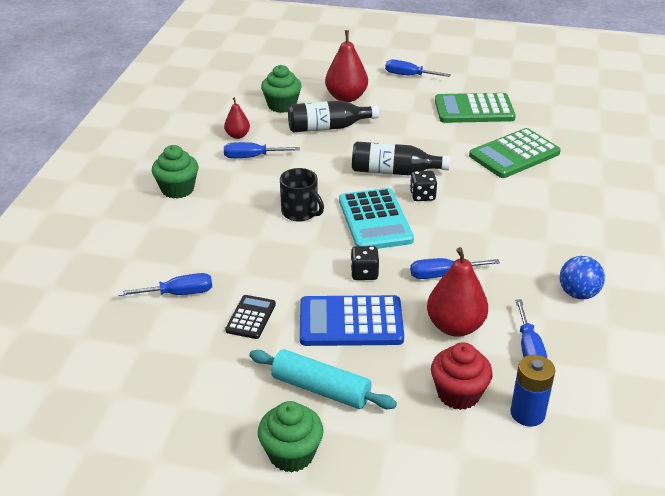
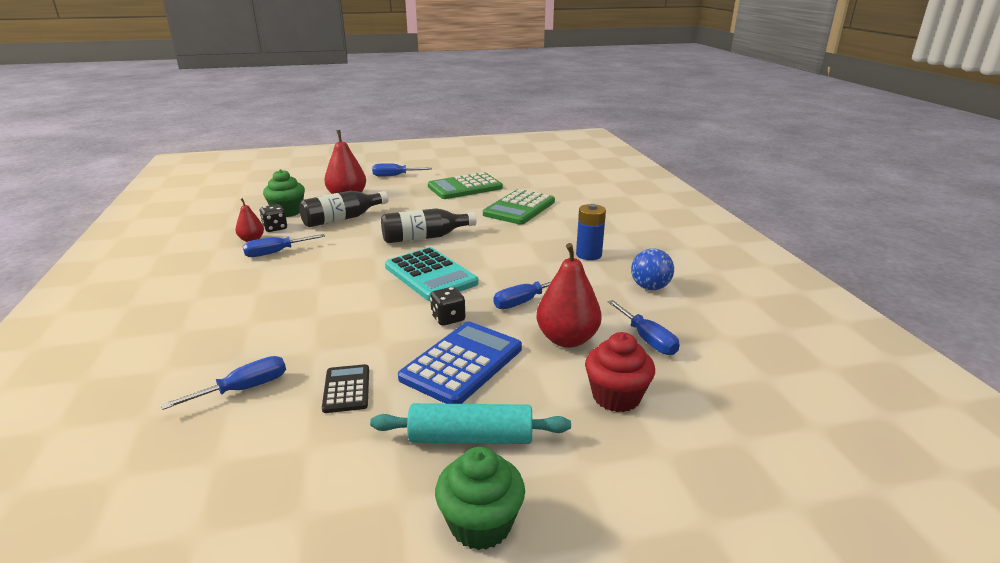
camera: 25 degrees left, 10 degrees down
(177, 189) = (201, 294): green cupcake -> none
(300, 212) = (351, 284): black mug -> none
(351, 322) = (462, 363): blue calculator -> blue calculator turned 150 degrees clockwise
(422, 196) = (462, 249): black dice -> black dice (275, 228)
(527, 413) = (693, 394): blue battery -> blue battery (588, 255)

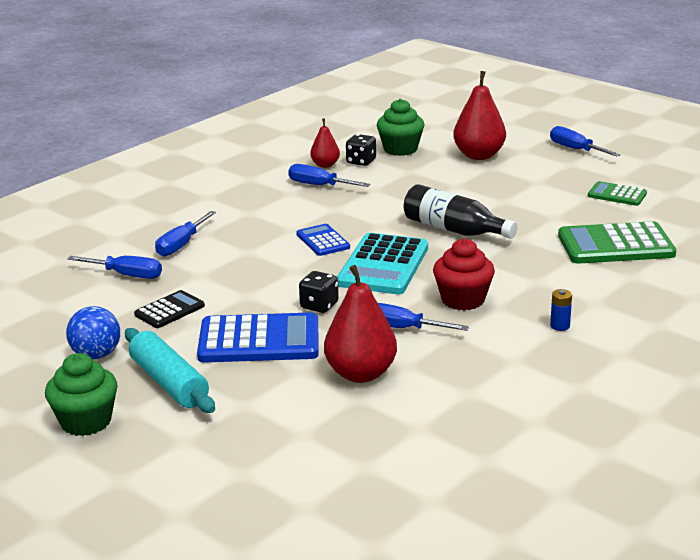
camera: 55 degrees right, 0 degrees up
(342, 219) = (427, 177): black bottle -> none
(357, 281) = (323, 241): none -> blue calculator
(465, 187) = (617, 195): green calculator -> green calculator, size x0.54
(588, 255) = (560, 326): blue battery -> blue battery, size x0.55
(616, 397) = (297, 428): red cupcake -> red cupcake (463, 300)
(647, 339) = (417, 415): blue screwdriver -> blue screwdriver (181, 245)
(650, 287) = (535, 385): blue ball -> blue ball (96, 355)

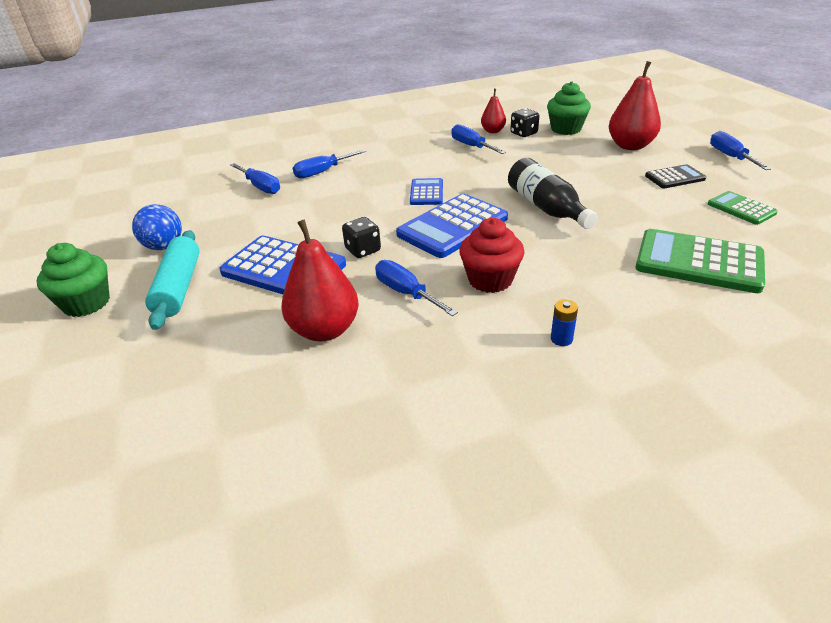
camera: 30 degrees right, 10 degrees up
(169, 310) = (253, 223): black calculator -> black calculator (675, 177)
(383, 265) = (452, 226): turquoise calculator -> blue calculator

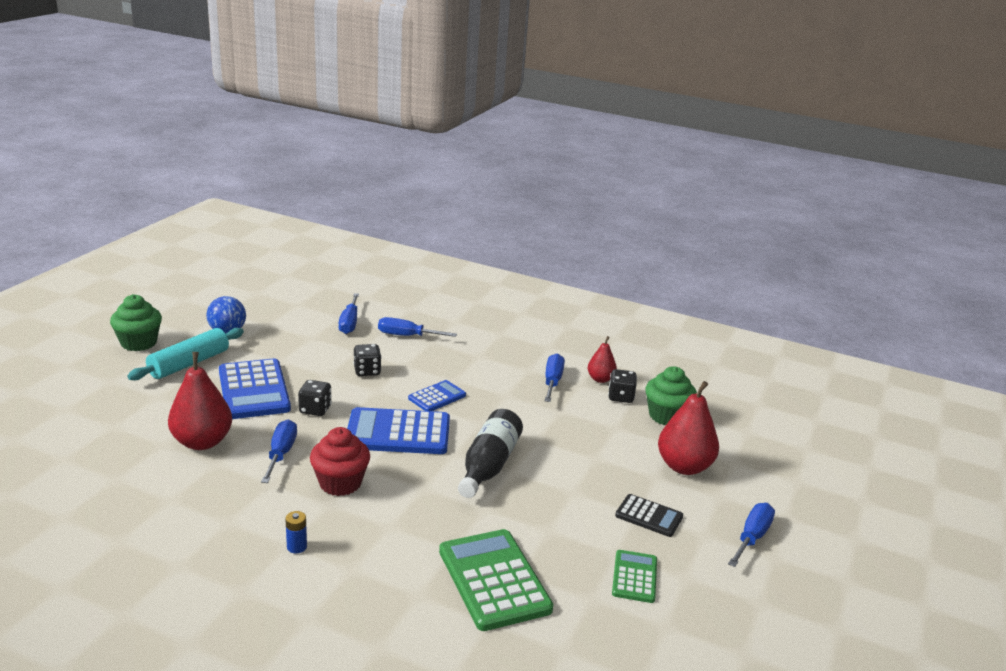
camera: 40 degrees right, 10 degrees down
(344, 206) = (367, 371): none -> black dice

